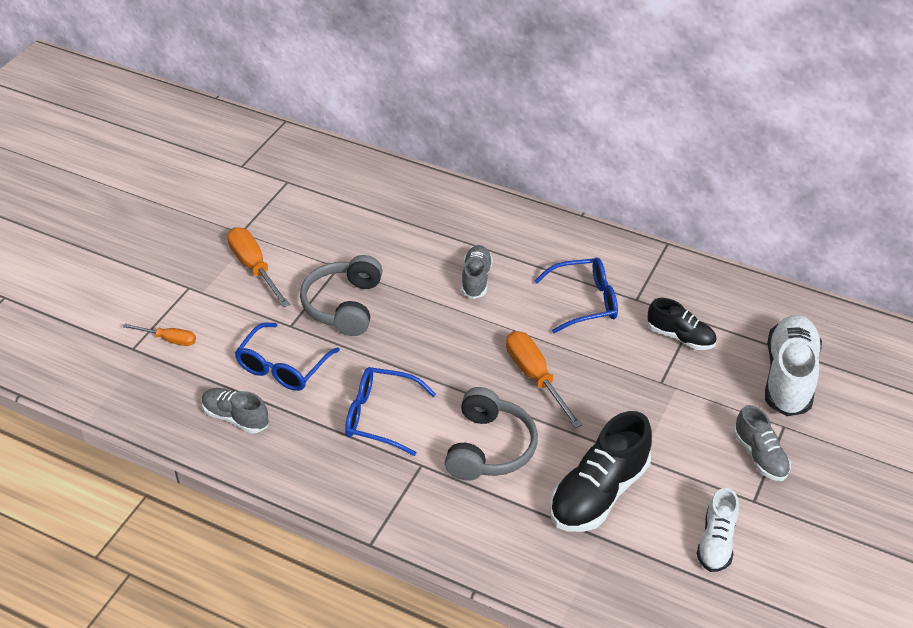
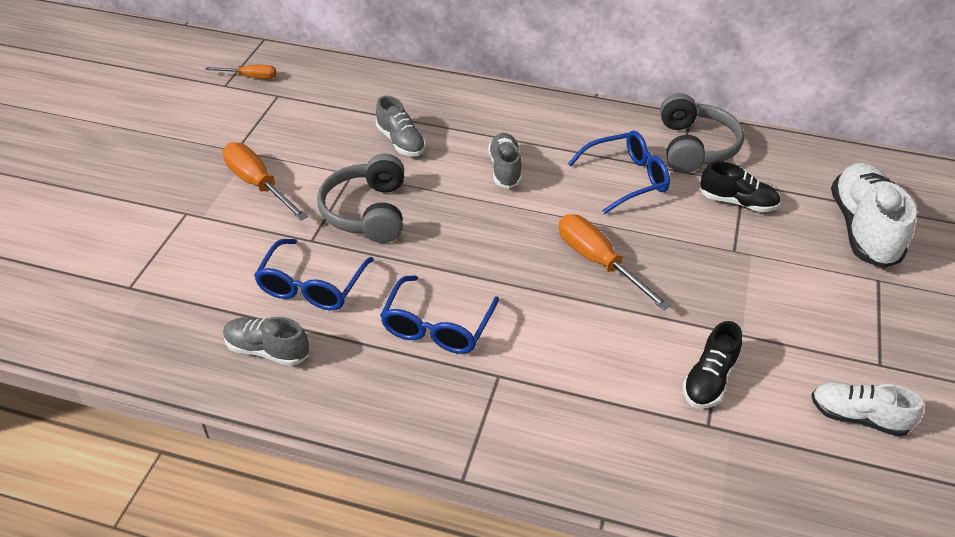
camera: 10 degrees left, 0 degrees up
(169, 339) = (172, 272): orange screwdriver -> orange screwdriver (250, 77)
(380, 416) = (437, 327): blue glasses -> blue glasses turned 75 degrees counterclockwise
(489, 448) = (571, 345): grey headphones -> grey headphones (695, 147)
(598, 493) = (709, 380): black shoe -> black shoe, size x0.59
(716, 542) = (858, 417): white shoe -> white shoe turned 105 degrees clockwise
(760, 456) = (866, 314): grey shoe -> grey shoe (401, 142)

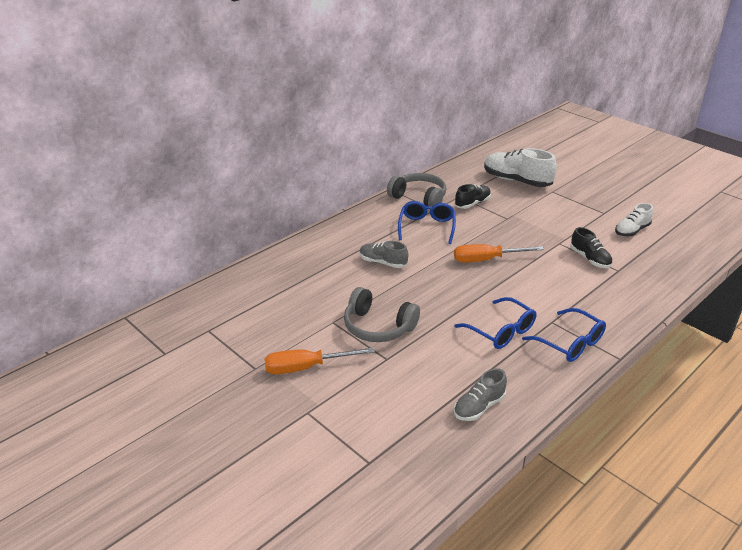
camera: 60 degrees left, 10 degrees down
(250, 77) = (169, 337): orange screwdriver -> none
(312, 286) = (432, 371): blue glasses -> blue glasses (570, 343)
(401, 142) = (318, 292): grey shoe -> none

